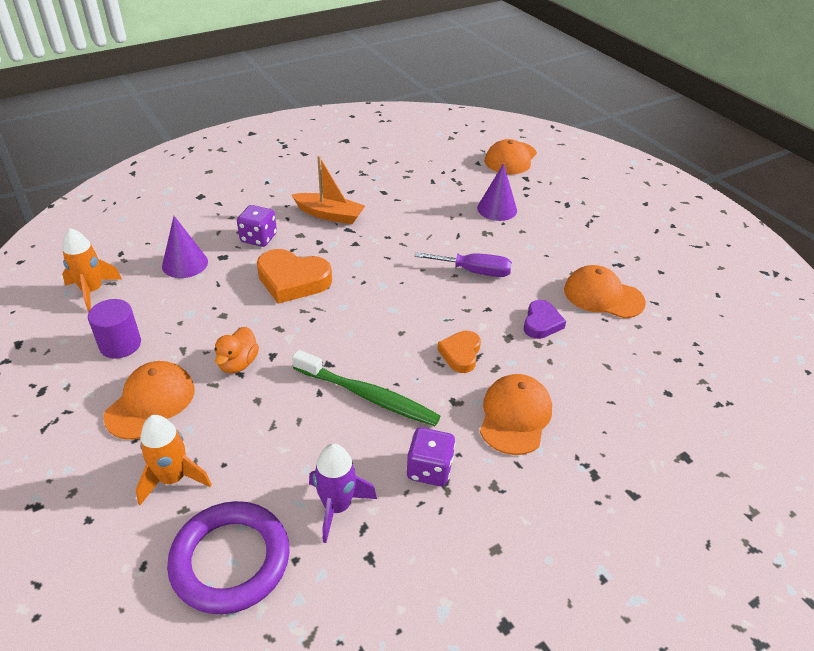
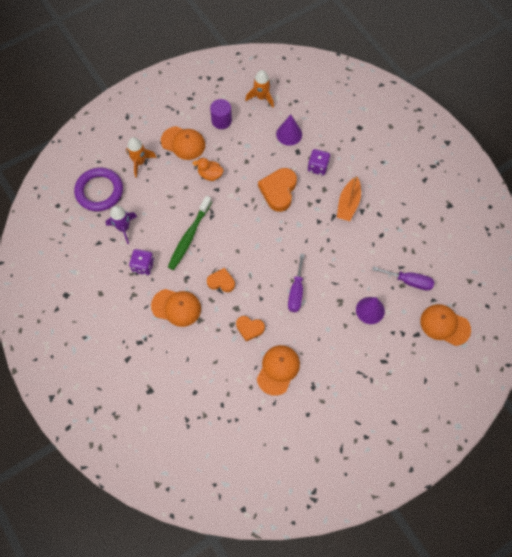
camera: 90 degrees right, 25 degrees up
(453, 177) = (409, 281): none -> purple screwdriver
(541, 323) = (249, 328): purple heart -> orange heart

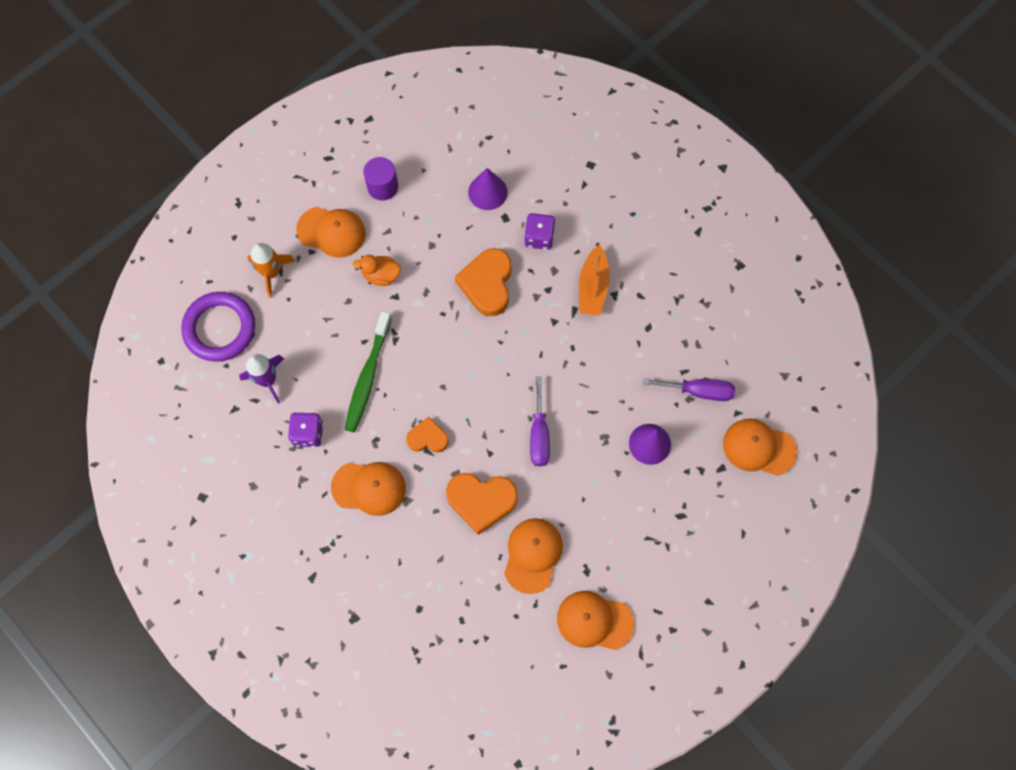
camera: 10 degrees left, 5 degrees up
(249, 328) = (481, 501): orange heart -> orange heart, size x1.68
(261, 97) = (436, 139): orange rocket -> none
(313, 421) = (594, 621): none -> orange cap

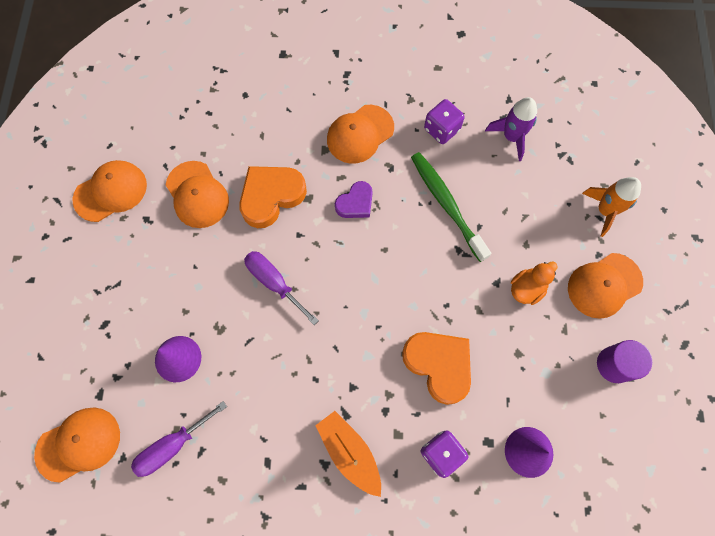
camera: 135 degrees right, 0 degrees up
(220, 328) = (586, 139): purple ring -> none
(428, 438) = (355, 203): orange heart -> purple heart

